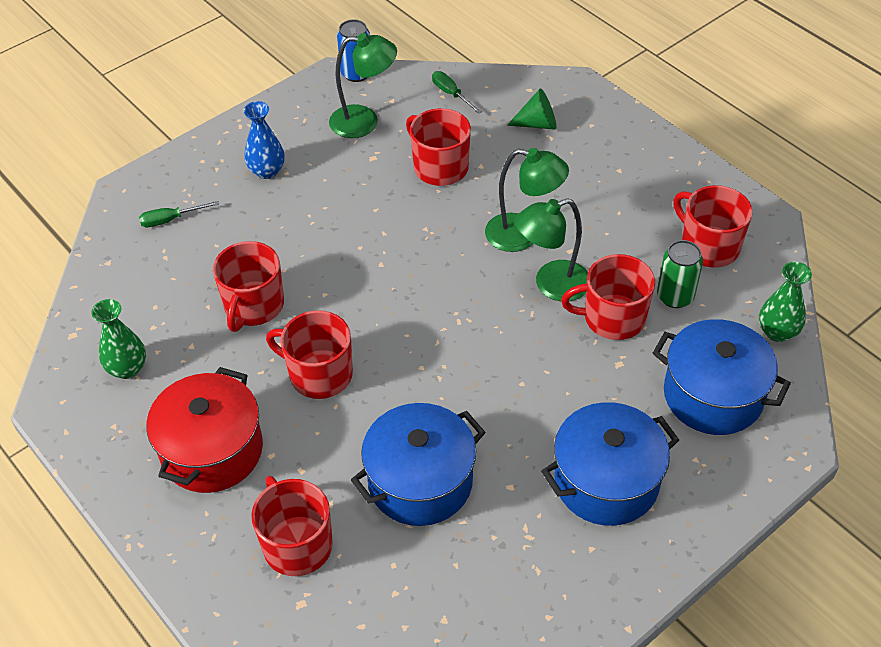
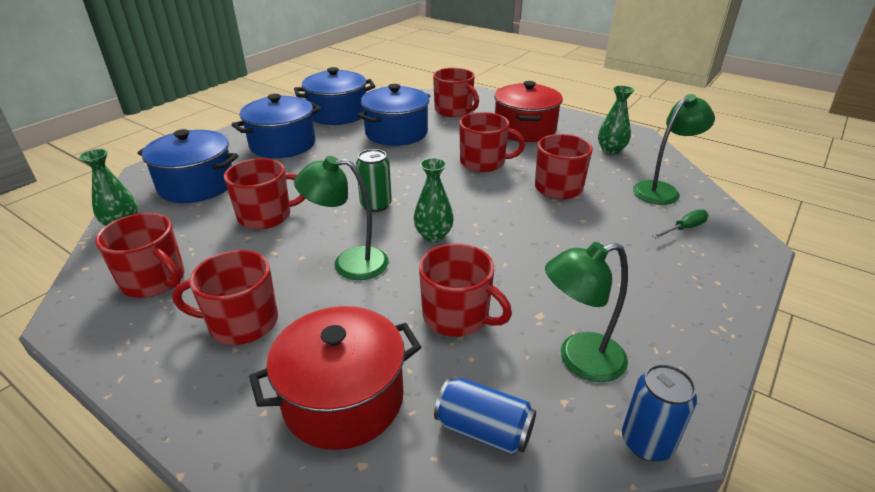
camera: 165 degrees right, 15 degrees down
(267, 171) = (641, 282): blue vase -> none
(431, 255) = (433, 235): none -> green vase
(451, 94) = (483, 430): green screwdriver -> blue can
(511, 575) = (337, 114): none -> blue pot
(537, 124) = (343, 399): green cone -> red pot
(551, 284) = (319, 230): green lamp -> green lamp (662, 190)
(617, 190) = (242, 323): none -> red mug
(675, 296) = (205, 236): green can -> green can (376, 205)

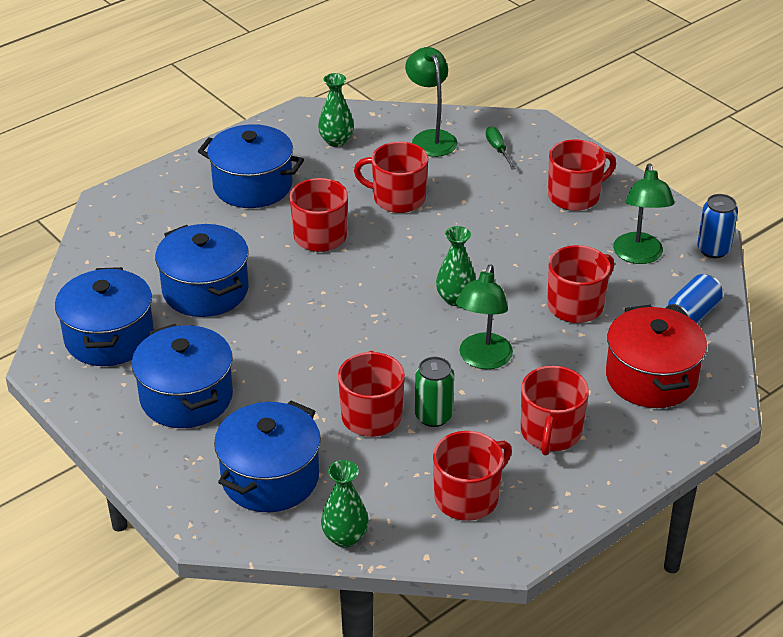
camera: 75 degrees left, 5 degrees up
(376, 205) = (382, 330): green can -> green can (433, 416)
(454, 110) = (161, 229): red mug -> red mug (575, 196)
(525, 129) = (252, 185): red pot -> blue pot

